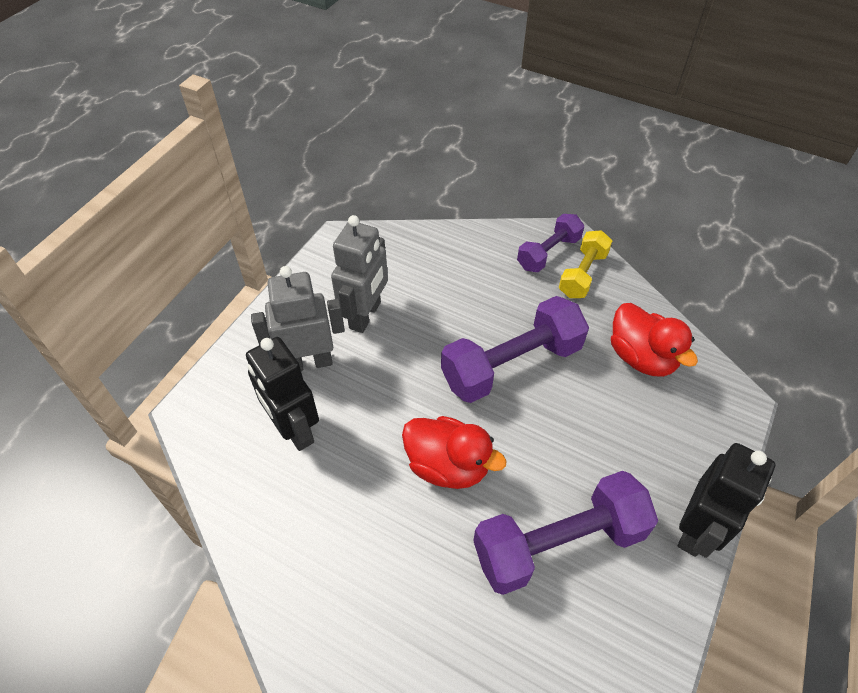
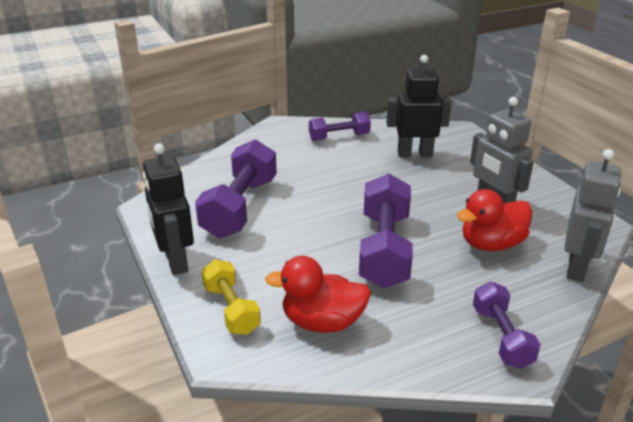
camera: 125 degrees right, 20 degrees down
(300, 546) = (339, 137): none -> purple dumbbell
(308, 362) = (465, 172): grey robot -> grey robot (576, 268)
(447, 466) = (333, 192): red duck -> red duck (491, 244)
(582, 274) = (452, 344): yellow dumbbell -> yellow dumbbell (231, 309)

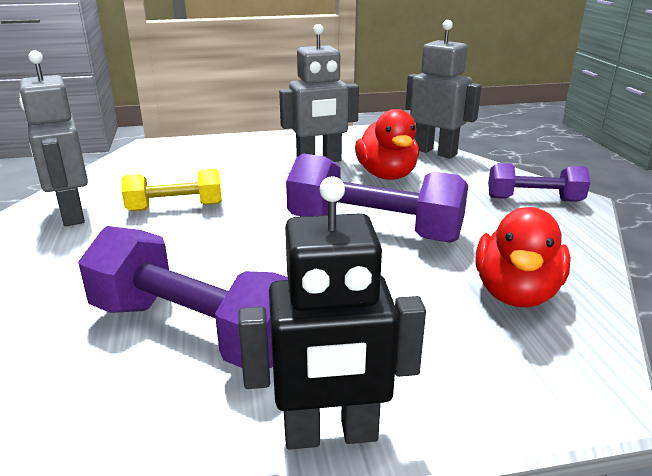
camera: 75 degrees left, 5 degrees down
(231, 309) = (486, 372): yellow dumbbell -> yellow dumbbell (175, 207)
(339, 137) = (71, 214): purple dumbbell -> grey robot
(414, 154) = (177, 177): black robot -> none

